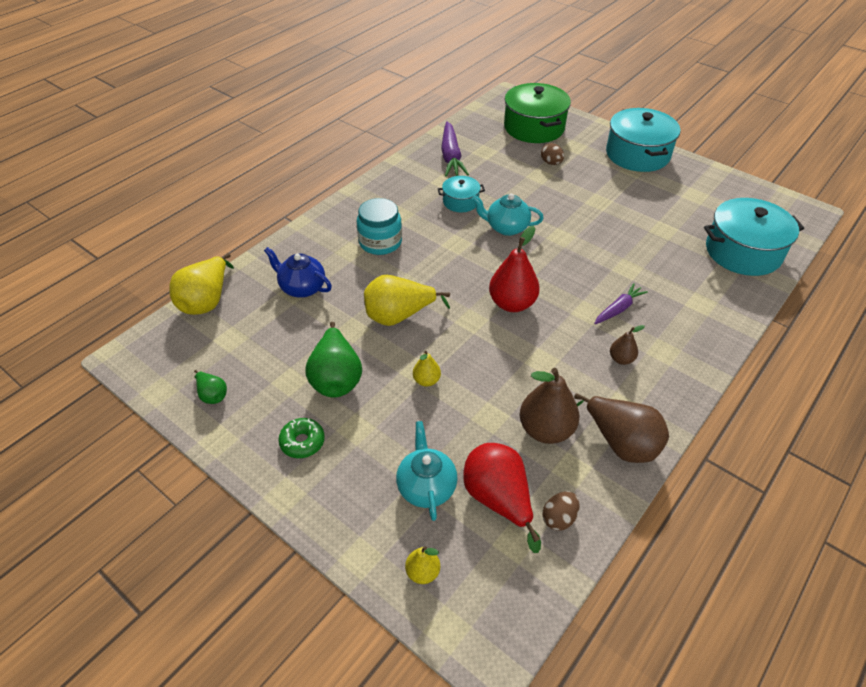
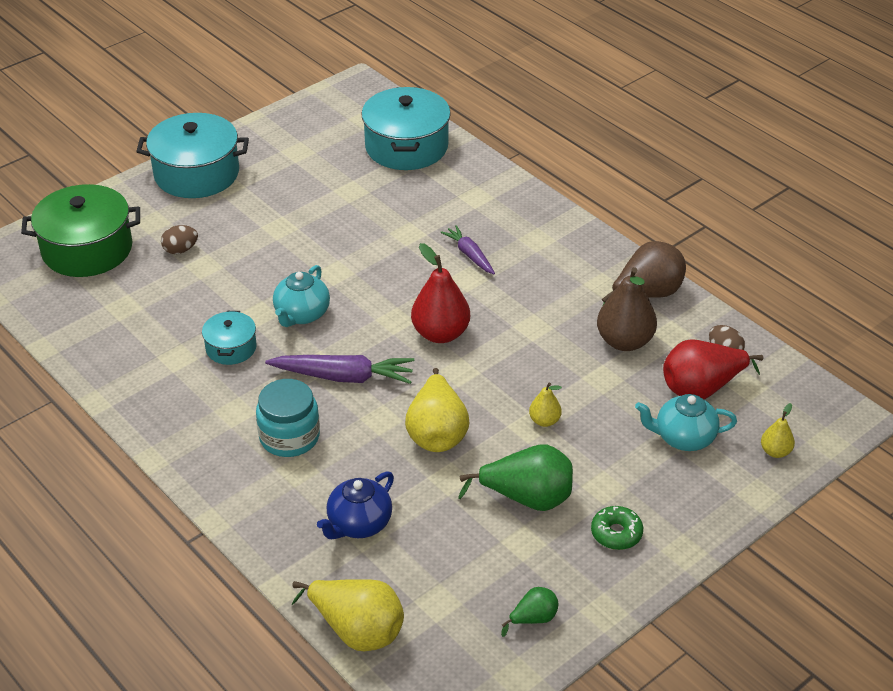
camera: 80 degrees left, 5 degrees down
(451, 156) = (119, 342): purple carrot -> purple carrot (344, 377)
(621, 359) = (542, 270): brown pear -> none

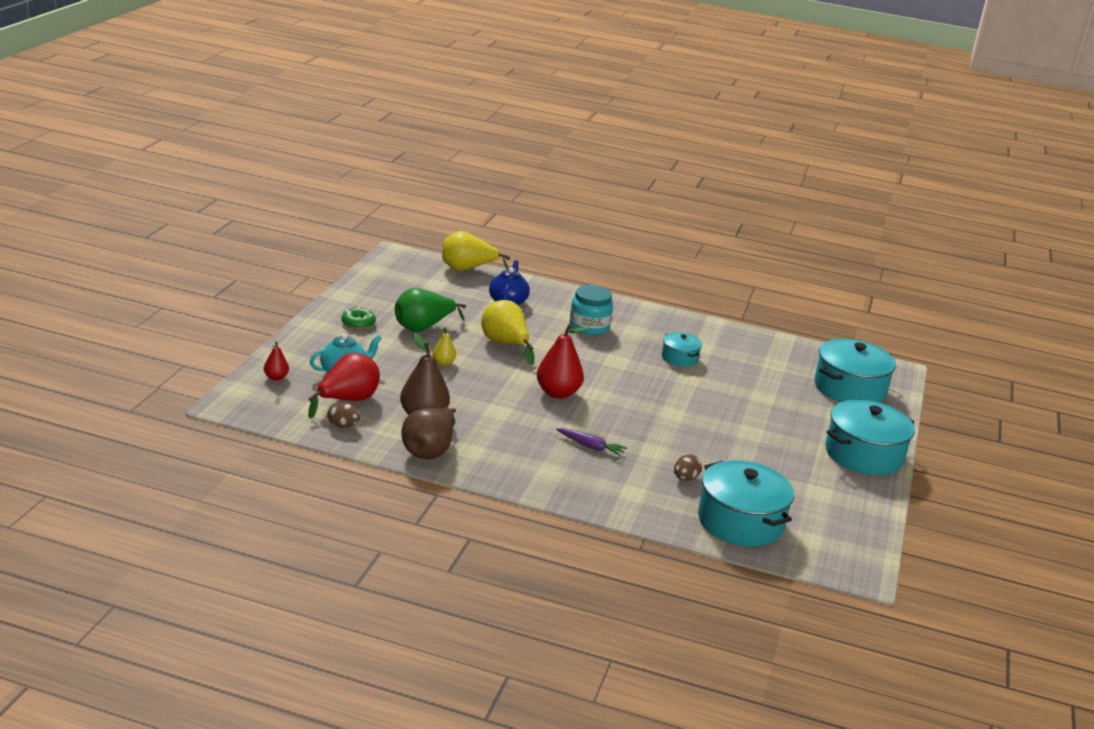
camera: 145 degrees right, 15 degrees down
(87, 249) = (849, 388): green pot -> turquoise pot
(180, 250) = (792, 402): brown egg -> brown egg (685, 479)
(301, 315) = (661, 384): turquoise teapot -> none
(344, 377) = (592, 358): purple carrot -> none
(533, 619) = (380, 287): green pear -> none
(775, 452) = (276, 378): yellow pear -> red pear

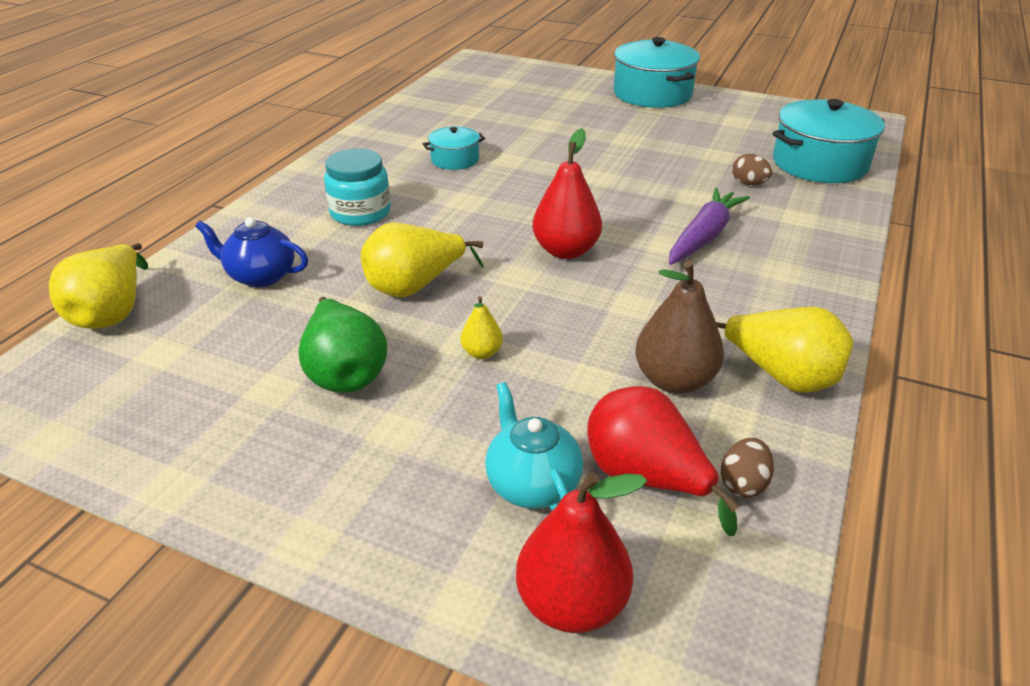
camera: 80 degrees left, 10 degrees up
(276, 378) = (571, 604): red pear -> red pear, size x1.93
(358, 323) = (315, 463): green donut -> none
(429, 450) = (780, 377): brown pear -> yellow pear
(591, 447) = (704, 236): purple carrot -> purple carrot, size x1.63
(849, 388) = (518, 83): turquoise pot -> none

